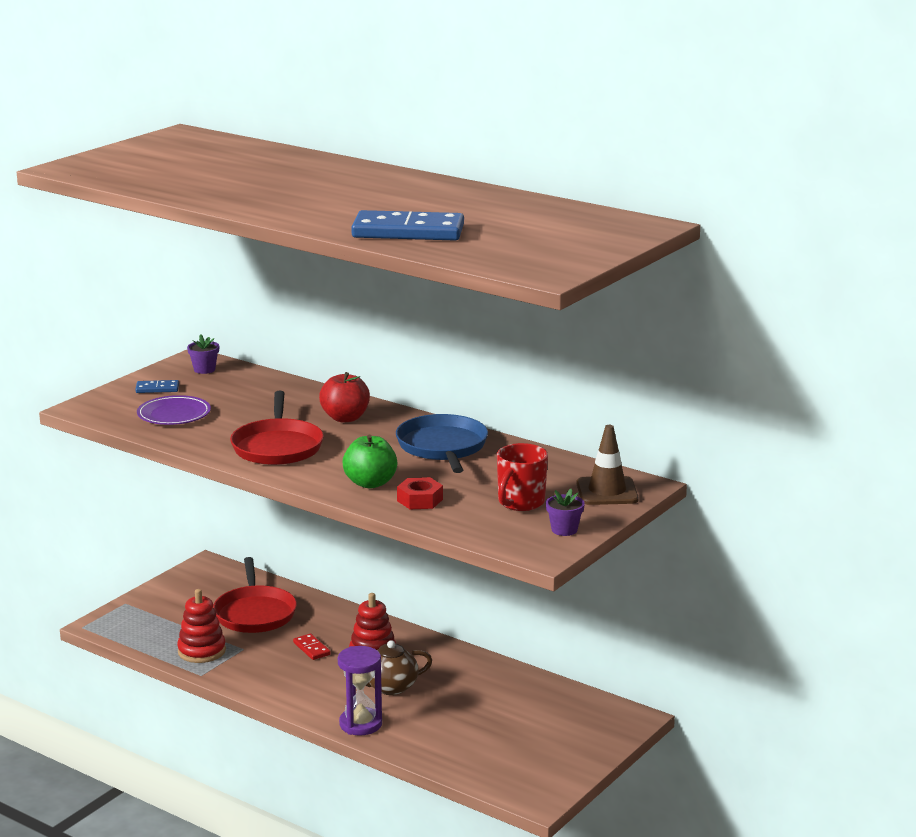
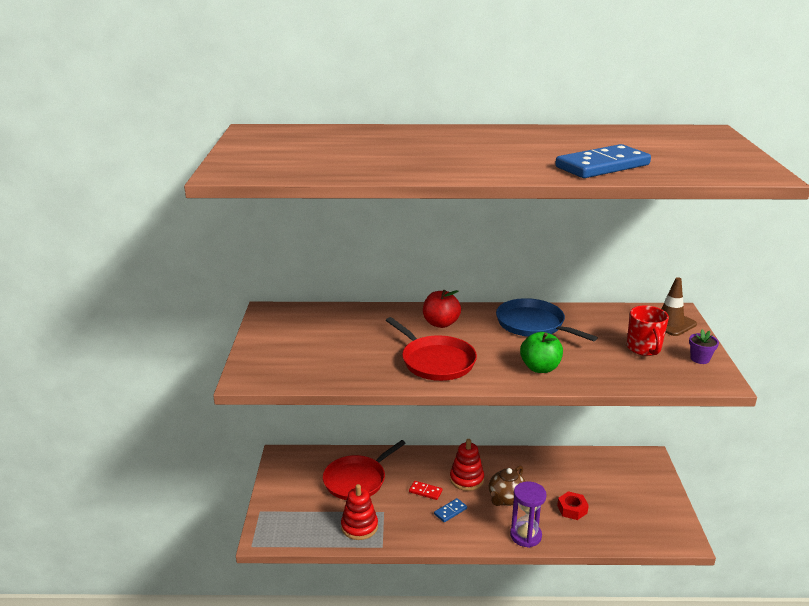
camera: 35 degrees left, 5 degrees up
(157, 389) = (277, 343): blue domino -> blue domino (450, 511)
(174, 415) = (323, 361): purple plate -> none
(204, 369) = (287, 317): purple flower pot -> none
(255, 613) = (357, 480): red pan -> red pan turned 90 degrees clockwise
(420, 500) = (590, 369): red nut -> red nut (572, 509)

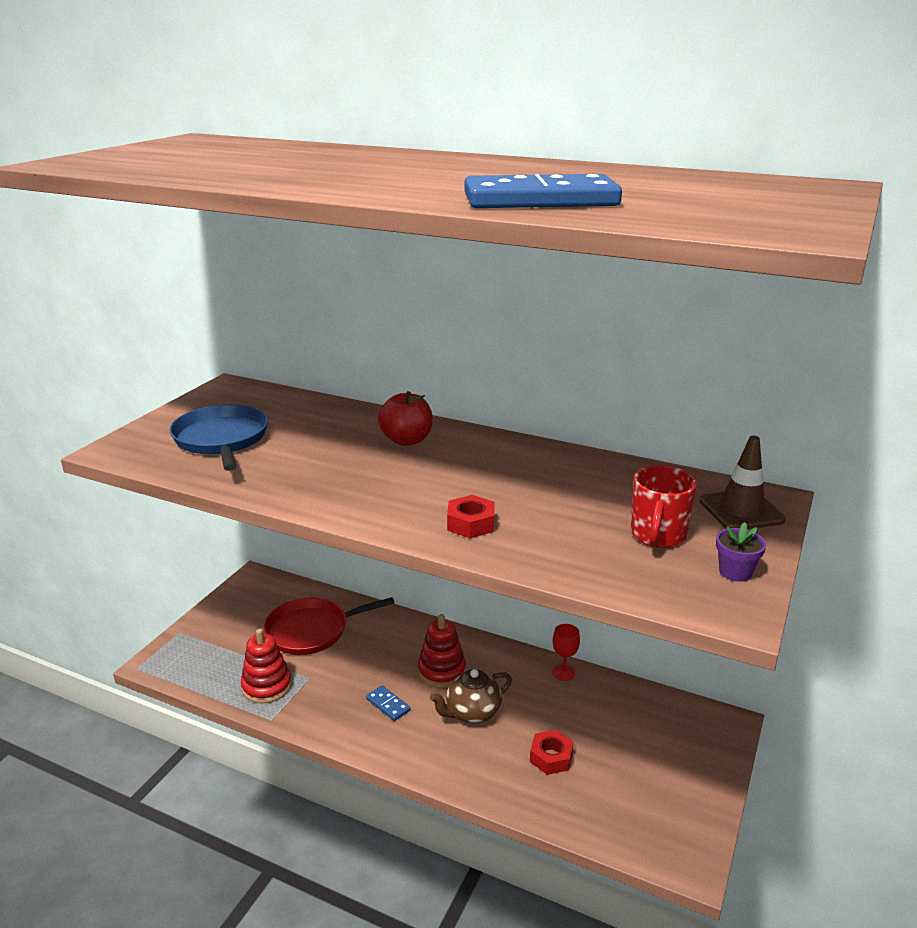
camera: 25 degrees right, 0 degrees up
(425, 491) = (378, 670): red domino -> none
(435, 361) = (345, 482): red pan -> none
(450, 511) = (388, 705): blue domino -> blue domino turned 60 degrees clockwise
(525, 536) = (458, 770): purple hourglass -> none
(533, 324) = (527, 468): blue pan -> blue pan (221, 439)
(540, 368) = (471, 523): green apple -> red nut
(540, 456) = (563, 672): none -> red goblet

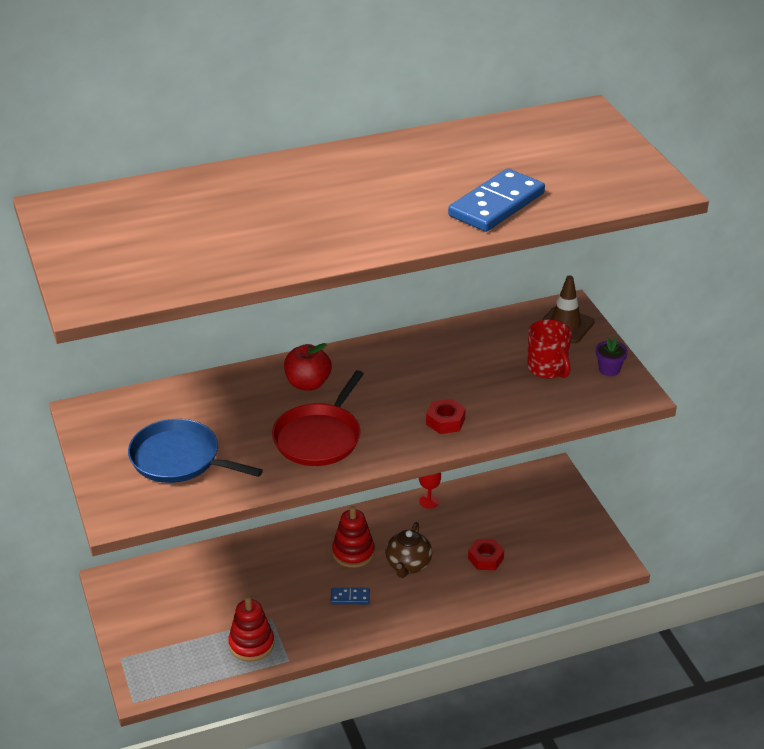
camera: 45 degrees left, 10 degrees up
(311, 630) = (222, 587): red pan -> red pan (319, 437)

